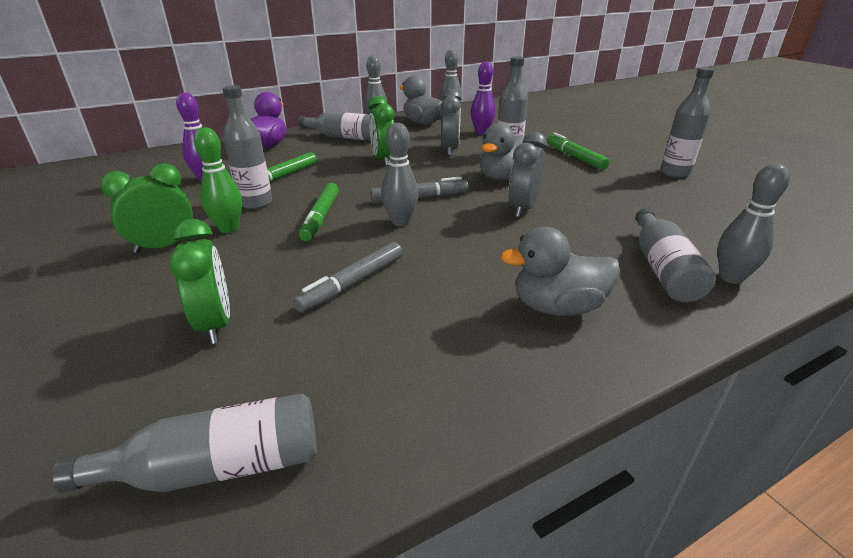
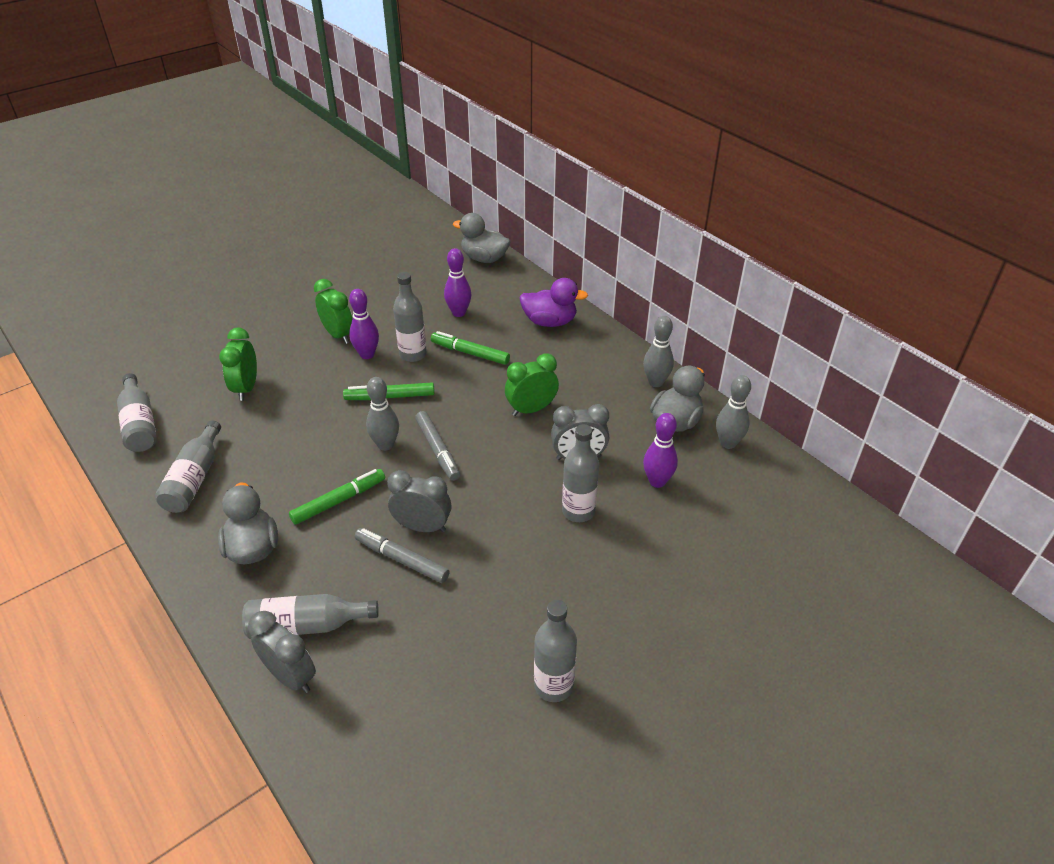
camera: 80 degrees right, 10 degrees up
(215, 324) = (246, 388): green clock -> green clock turned 120 degrees clockwise
(229, 228) = (367, 354): green bowling pin -> purple bowling pin
(344, 137) = (594, 367): grey bottle -> grey bottle (194, 478)
(352, 283) = (288, 435): grey marker -> grey marker (402, 559)
(502, 177) = (501, 508): grey duck -> grey duck (484, 258)
(575, 157) = (587, 578): green marker -> green marker (339, 501)
(731, 277) = (291, 676): grey bowling pin -> grey clock

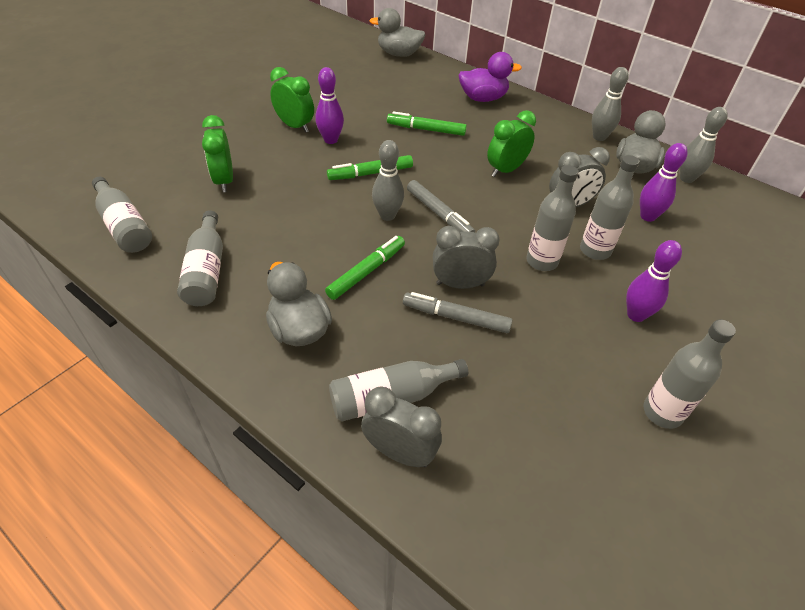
camera: 15 degrees left, 5 degrees up
(413, 354) = (374, 136): grey bottle -> grey bottle (542, 261)
(459, 313) = (398, 98): purple bowling pin -> purple bowling pin (636, 315)

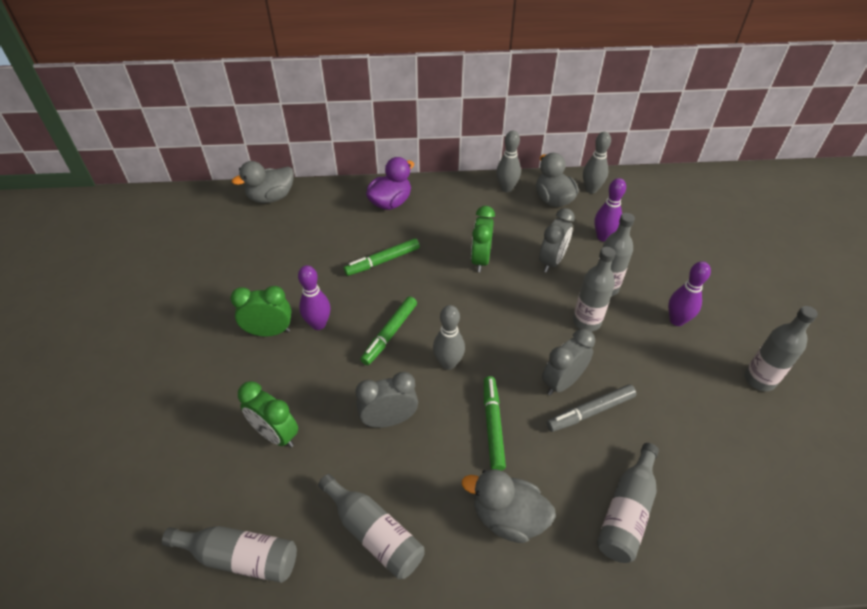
camera: 40 degrees left, 0 degrees up
(399, 452) = (678, 547): grey clock -> grey clock (389, 420)
(439, 214) = (481, 333): grey marker -> none

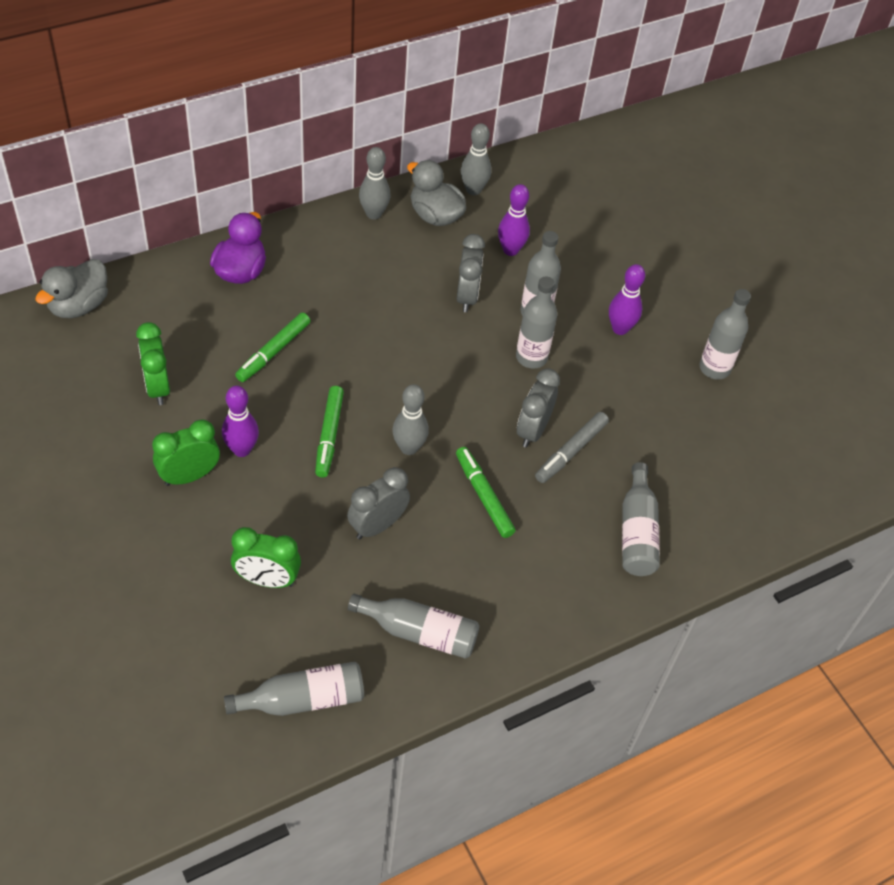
camera: 30 degrees left, 5 degrees up
(480, 260) = (386, 317): green clock -> green clock (157, 387)
(508, 517) = (535, 574): grey duck -> none

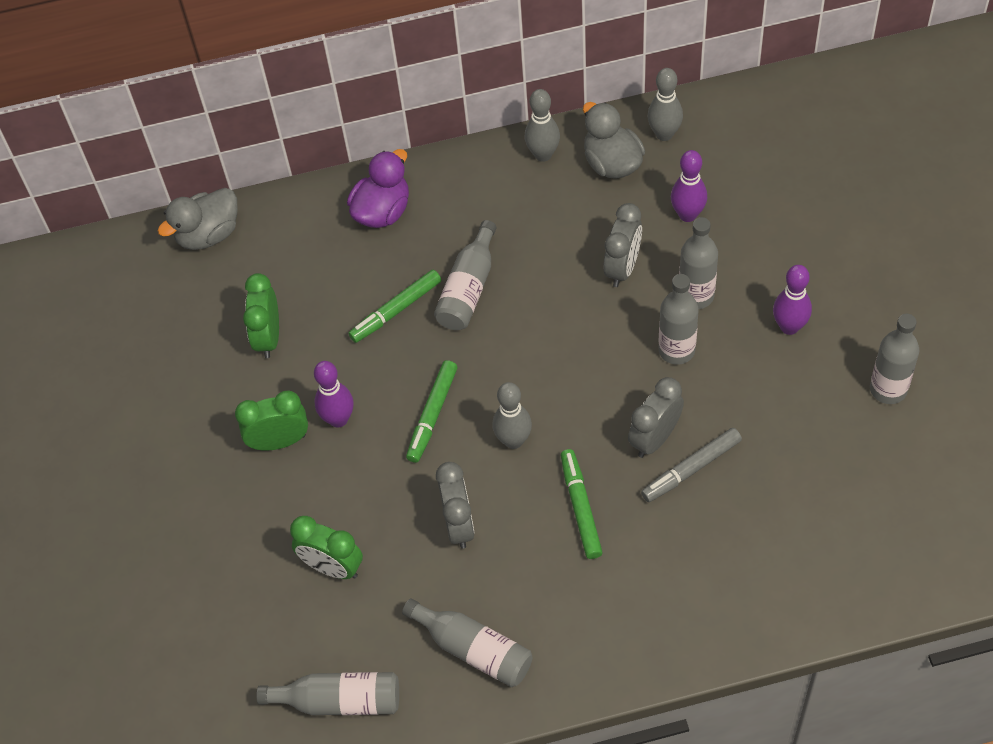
camera: 25 degrees right, 5 degrees up
(377, 526) = (459, 524): grey clock -> grey clock turned 105 degrees clockwise
(637, 532) = (739, 574): grey bottle -> grey bottle (468, 288)

